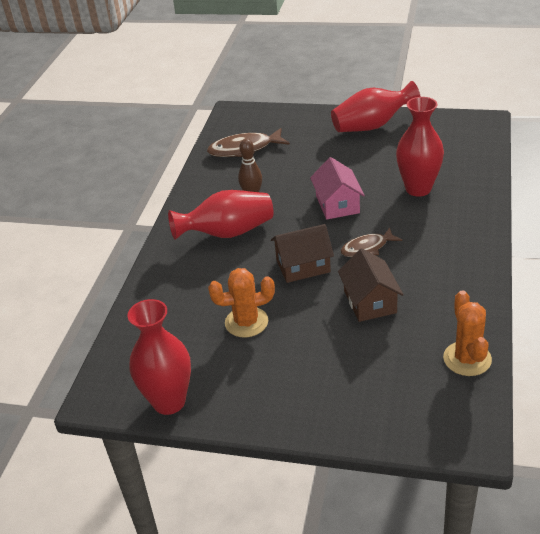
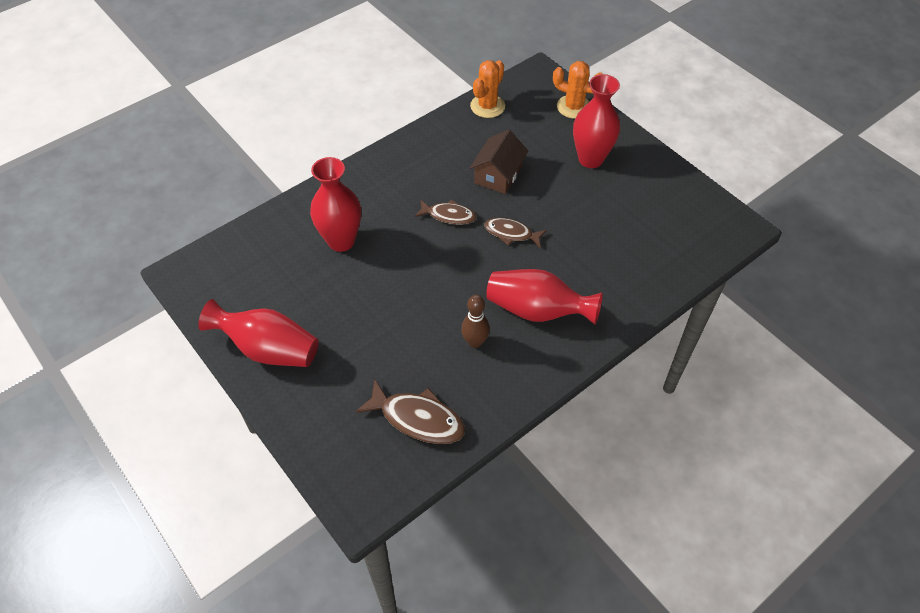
camera: 145 degrees left, 15 degrees up
(169, 402) = (693, 194): red vase -> red vase (590, 159)
(246, 322) = (596, 216): orange cactus -> orange cactus (574, 107)
(303, 266) = (511, 233): brown house -> brown fish
(337, 204) = (419, 273): pink house -> none

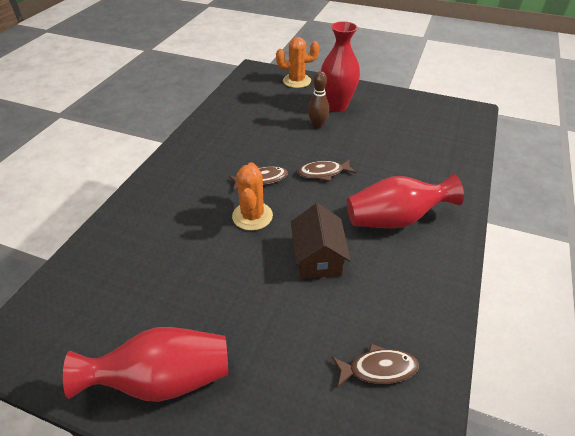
camera: 30 degrees left, 10 degrees down
(341, 241) = (176, 237): red vase -> none
(418, 419) = (378, 369): brown fish -> brown fish, size x0.65
(475, 342) = (368, 268): brown bowling pin -> brown bowling pin (317, 125)
(487, 106) = (232, 99): orange cactus -> orange cactus (252, 216)
(498, 175) = (278, 138): brown house -> brown house (318, 257)

